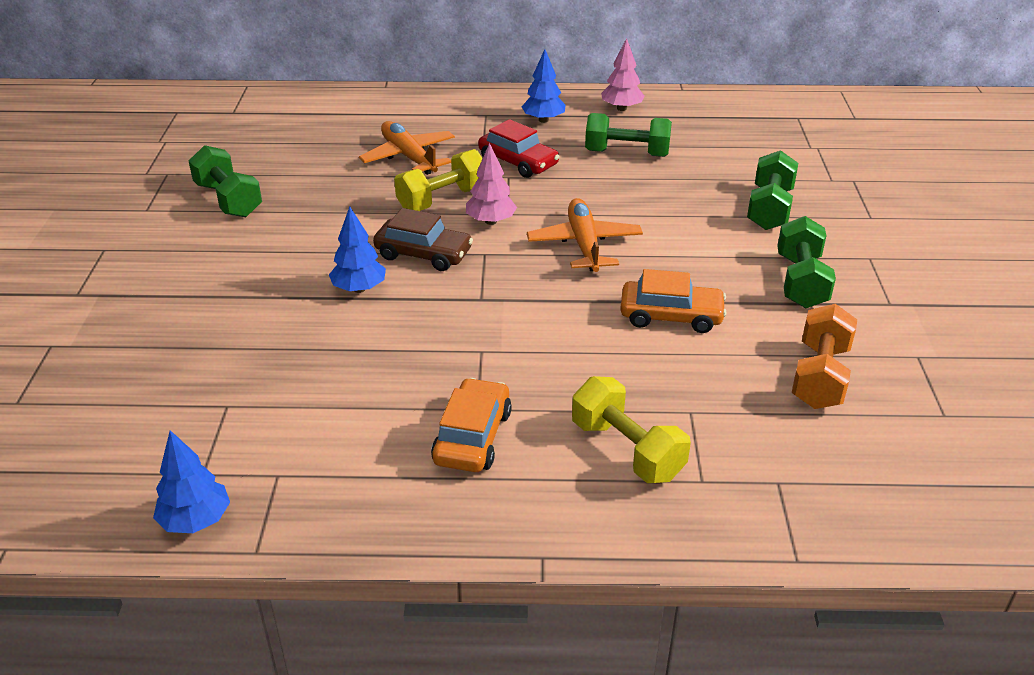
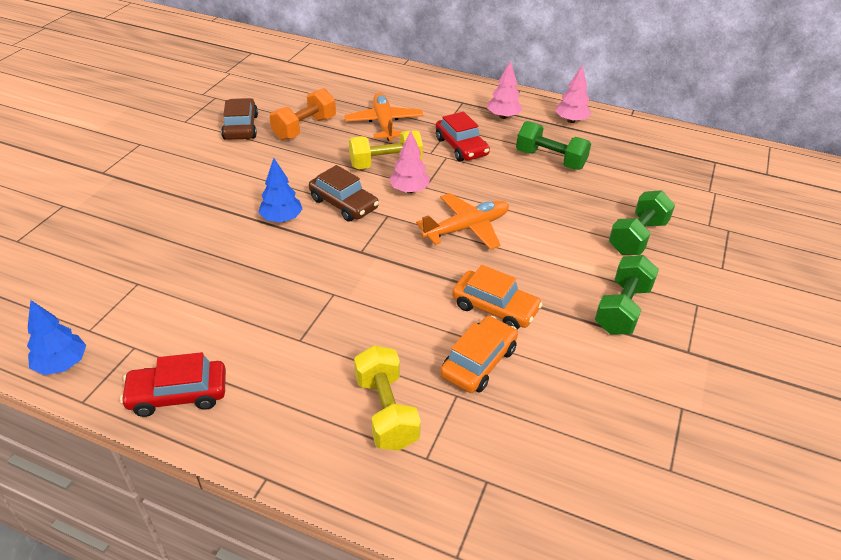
camera: 20 degrees right, 5 degrees up
(228, 200) = (241, 127): green dumbbell -> brown car
(373, 507) = (178, 394): none -> red car
(472, 437) = (281, 362): orange car -> orange car (478, 362)
(543, 120) = (503, 116): blue tree -> pink tree
(584, 244) = (466, 228): orange plane -> orange plane turned 45 degrees clockwise
(819, 376) = (583, 399): orange dumbbell -> orange dumbbell (304, 128)

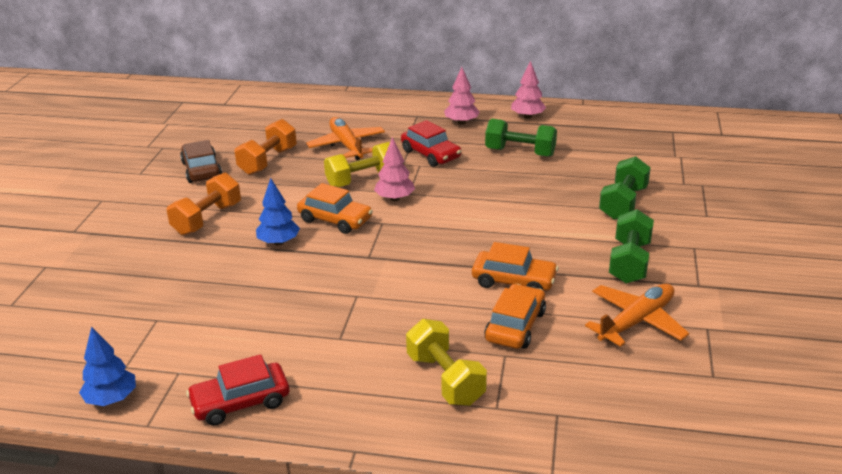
camera: 10 degrees left, 10 degrees down
(225, 181) = (207, 219): none -> orange dumbbell
(344, 204) = (335, 220): brown car -> orange car
(466, 228) = (462, 221): orange plane -> orange plane (636, 321)

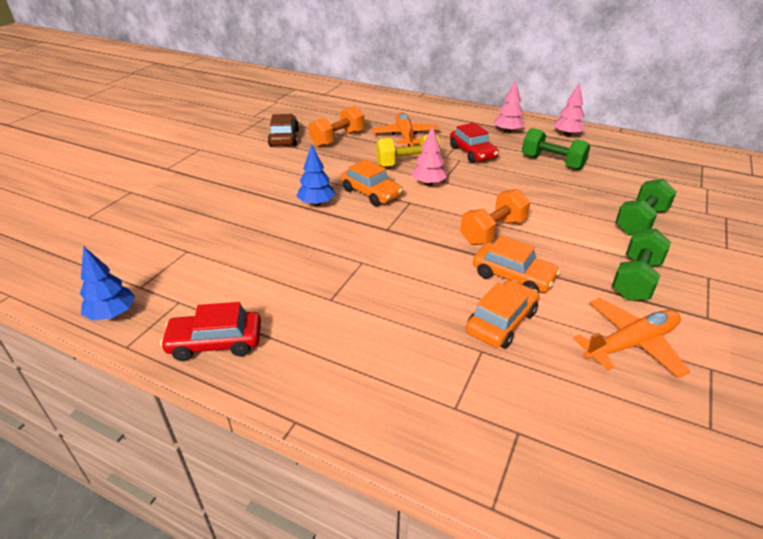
camera: 15 degrees right, 5 degrees up
(207, 219) = (269, 175): orange dumbbell -> orange dumbbell (493, 232)
(445, 379) = (413, 363): yellow dumbbell -> none

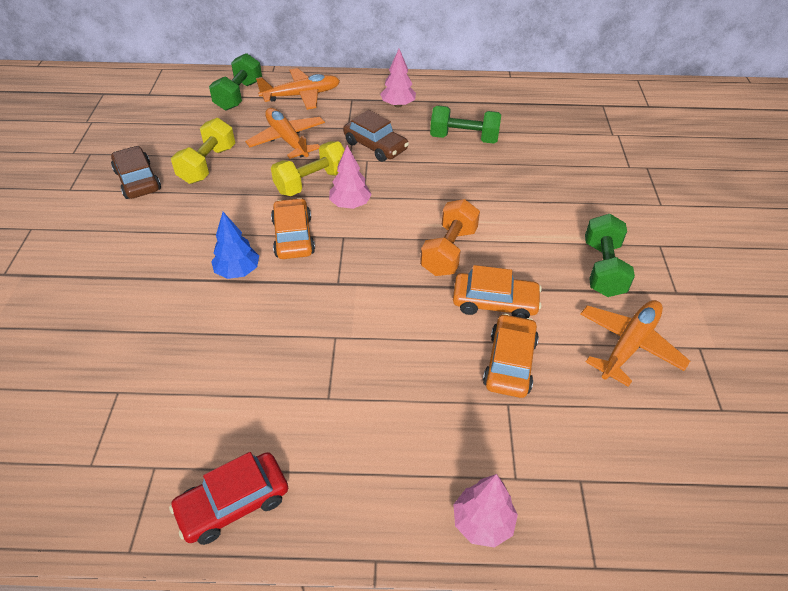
camera: 25 degrees left, 10 degrees up
(112, 314) = (80, 516): blue tree -> none
(337, 139) = (208, 165): orange dumbbell -> yellow dumbbell
(371, 193) = (293, 237): orange car -> orange car turned 120 degrees counterclockwise
(433, 113) = (301, 95): none -> orange plane
(472, 153) = (375, 146): red car -> brown car
(567, 135) = (461, 94): pink tree -> pink tree (482, 522)
(640, 221) = (578, 195): green dumbbell -> green dumbbell (239, 95)

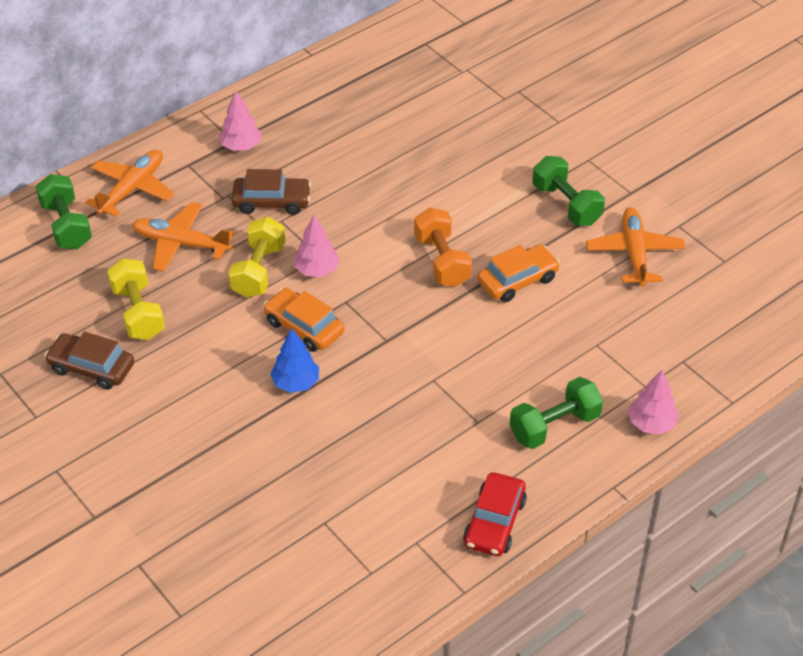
camera: 40 degrees left, 0 degrees up
(464, 138) = (341, 148): green dumbbell -> green dumbbell (554, 426)
(509, 363) = (571, 317): orange car -> none

